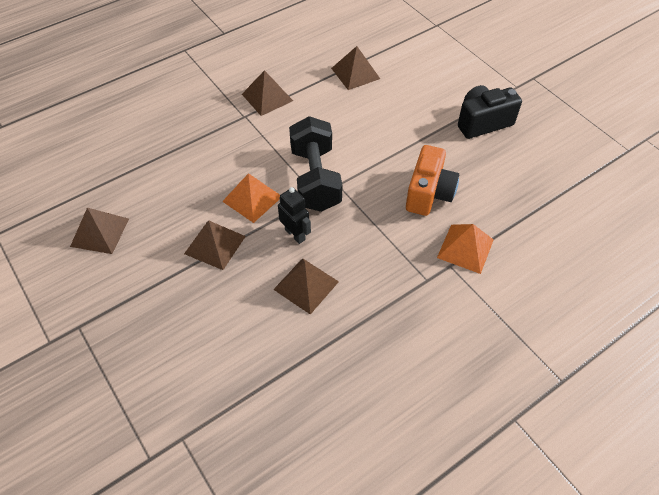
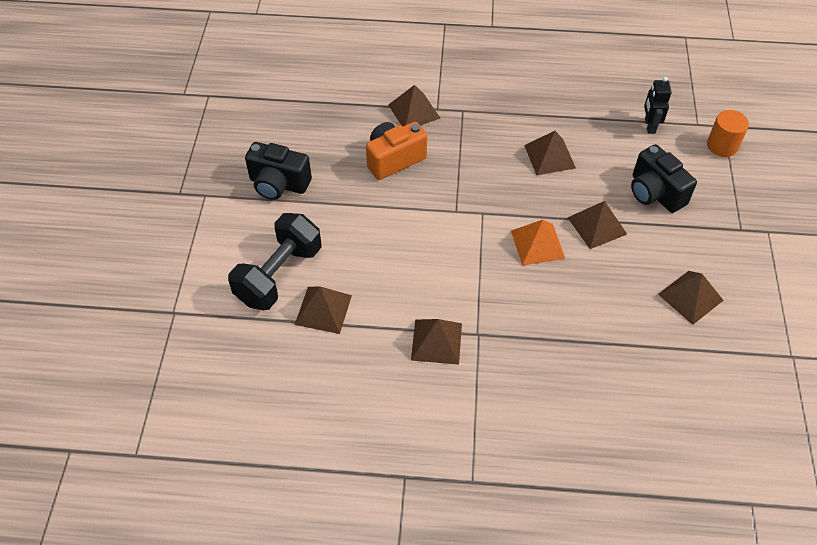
camera: 140 degrees left, 0 degrees up
(139, 424) = (722, 145): none -> orange cylinder
(181, 312) = (655, 193): none -> black camera
(295, 234) = (527, 194): black robot -> black robot (649, 126)
(315, 179) = (470, 227): black dumbbell -> black dumbbell (279, 275)
(465, 248) = (414, 111): orange pyramid -> brown pyramid

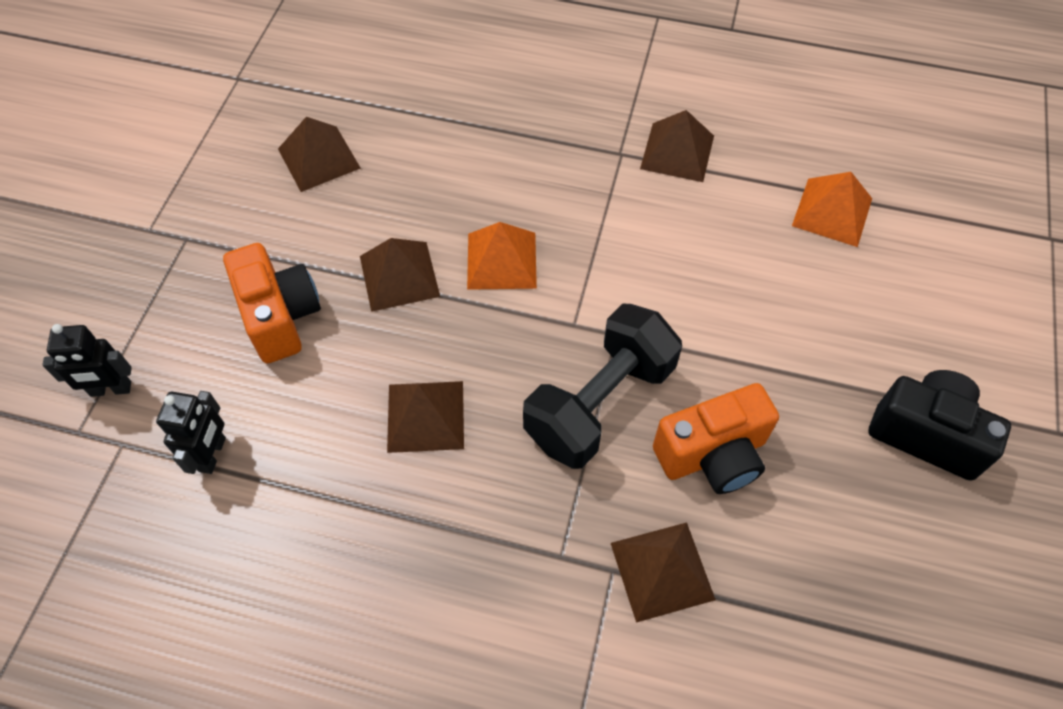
camera: 170 degrees left, 5 degrees up
(279, 275) = (903, 270): black dumbbell -> black dumbbell (599, 403)
(323, 310) = (832, 211): brown pyramid -> orange pyramid
(655, 193) = (280, 317): black camera -> orange camera
(722, 145) = (111, 389): orange cylinder -> black robot

